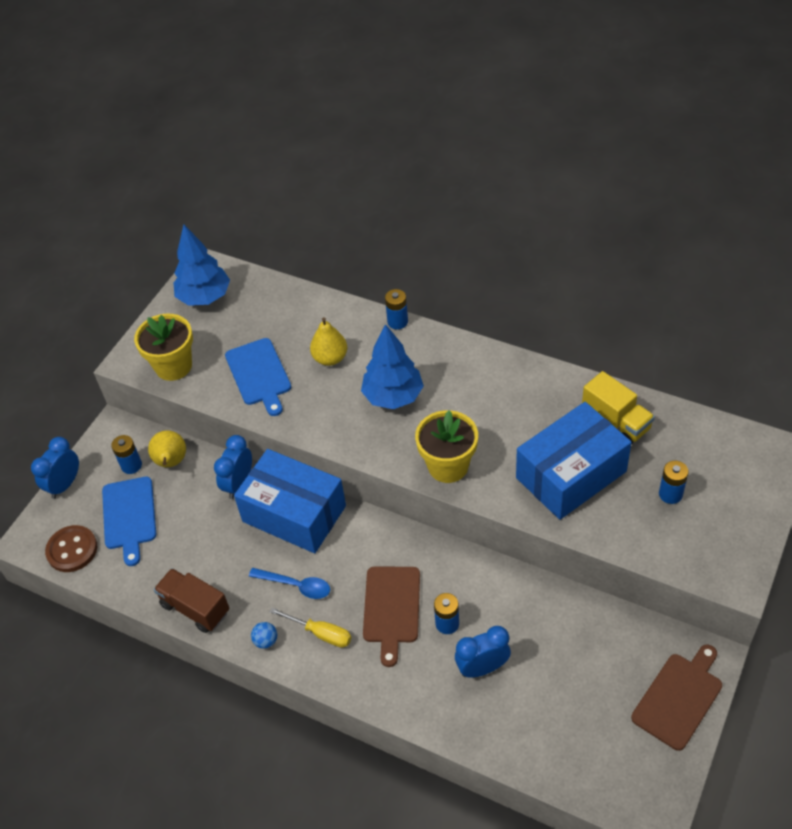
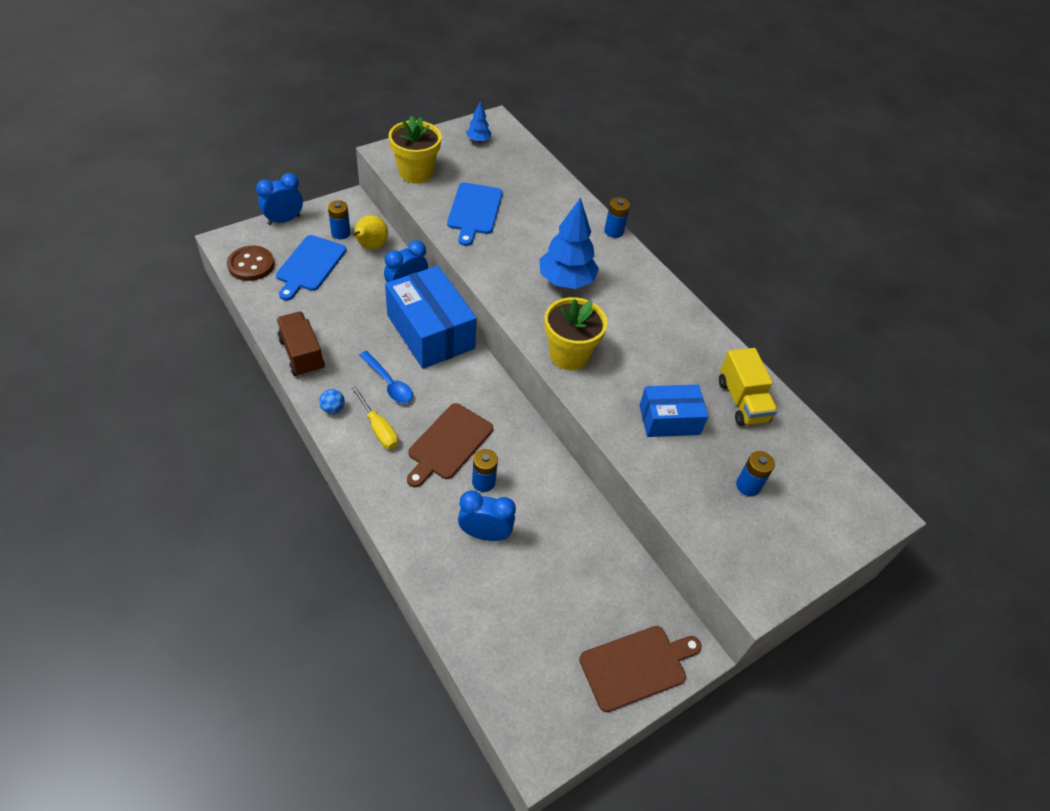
camera: 20 degrees right, 0 degrees up
(204, 297) = (478, 140): blue tree -> blue tree, size x0.49
(330, 358) = (538, 229): yellow pear -> none
(571, 474) = (669, 420): blue box -> blue box, size x0.60

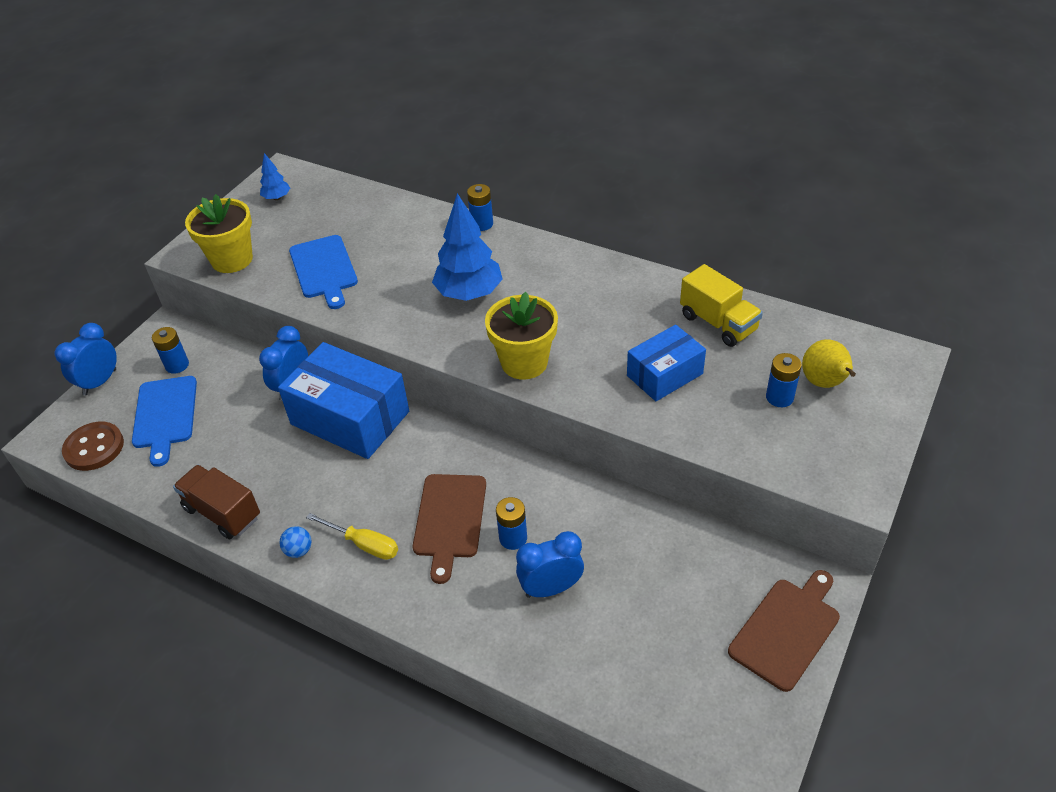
camera: 20 degrees left, 5 degrees down
(370, 246) = (221, 363): yellow pear -> yellow pear (824, 383)
(389, 383) = (342, 492): blue spoon -> none

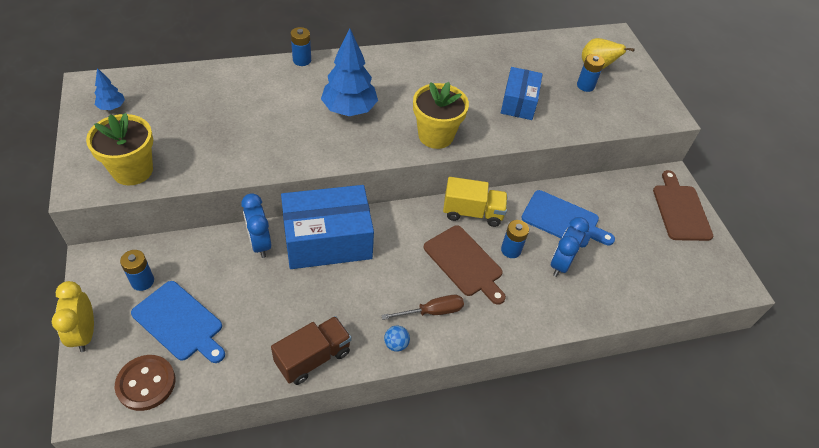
camera: 50 degrees left, 5 degrees up
(100, 382) = (85, 333): blue clock -> yellow clock
(222, 513) = (313, 357): brown truck -> brown truck turned 150 degrees clockwise
(324, 269) = (222, 142): blue cutting board -> blue cutting board (563, 220)
(364, 544) = (432, 311): yellow screwdriver -> brown screwdriver
(718, 323) = (512, 59): yellow truck -> yellow truck (472, 212)

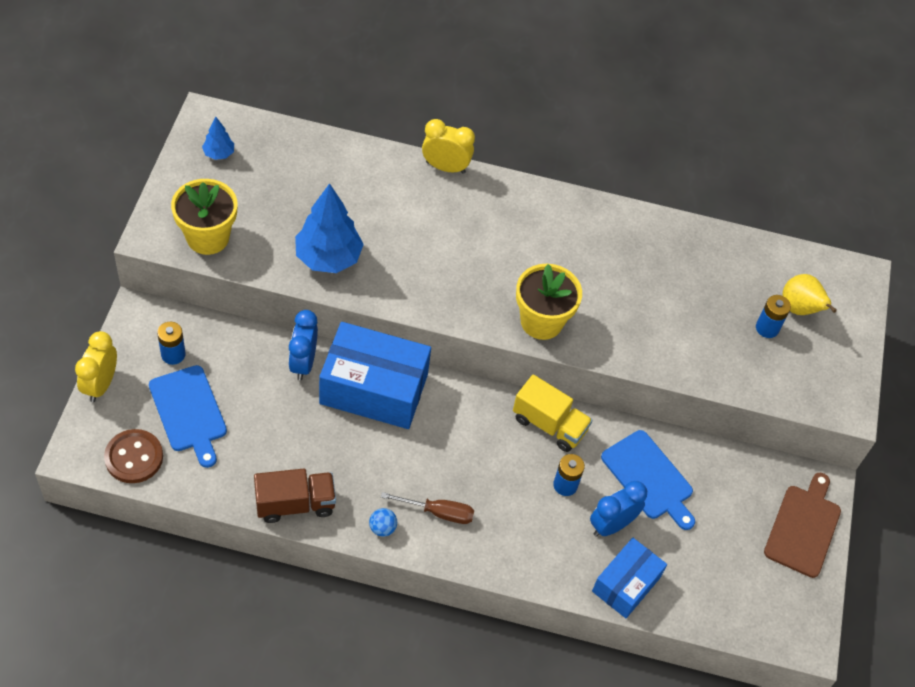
camera: 25 degrees right, 5 degrees up
(302, 60) = (445, 167): blue battery -> yellow clock
(349, 110) = (463, 251): blue tree -> blue tree (328, 258)
(465, 263) = (504, 477): brown cutting board -> none
(519, 102) = (667, 318): blue box -> blue box (626, 584)

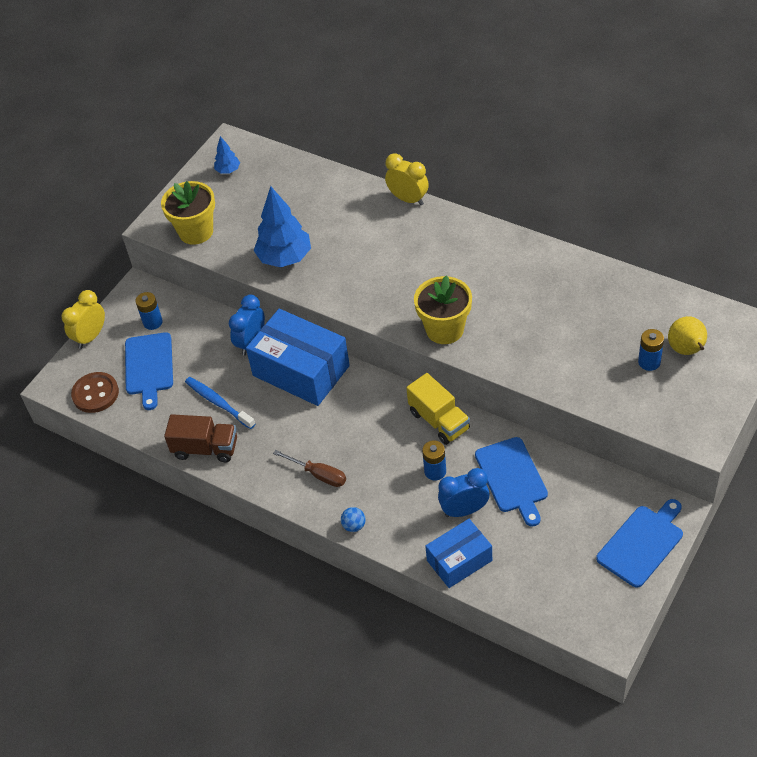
camera: 30 degrees right, 5 degrees down
(290, 444) = (218, 403): none -> blue toothbrush
(382, 528) = (268, 479): blue ball -> blue ball (354, 526)
(803, 527) = (642, 543): brown cutting board -> blue cutting board

